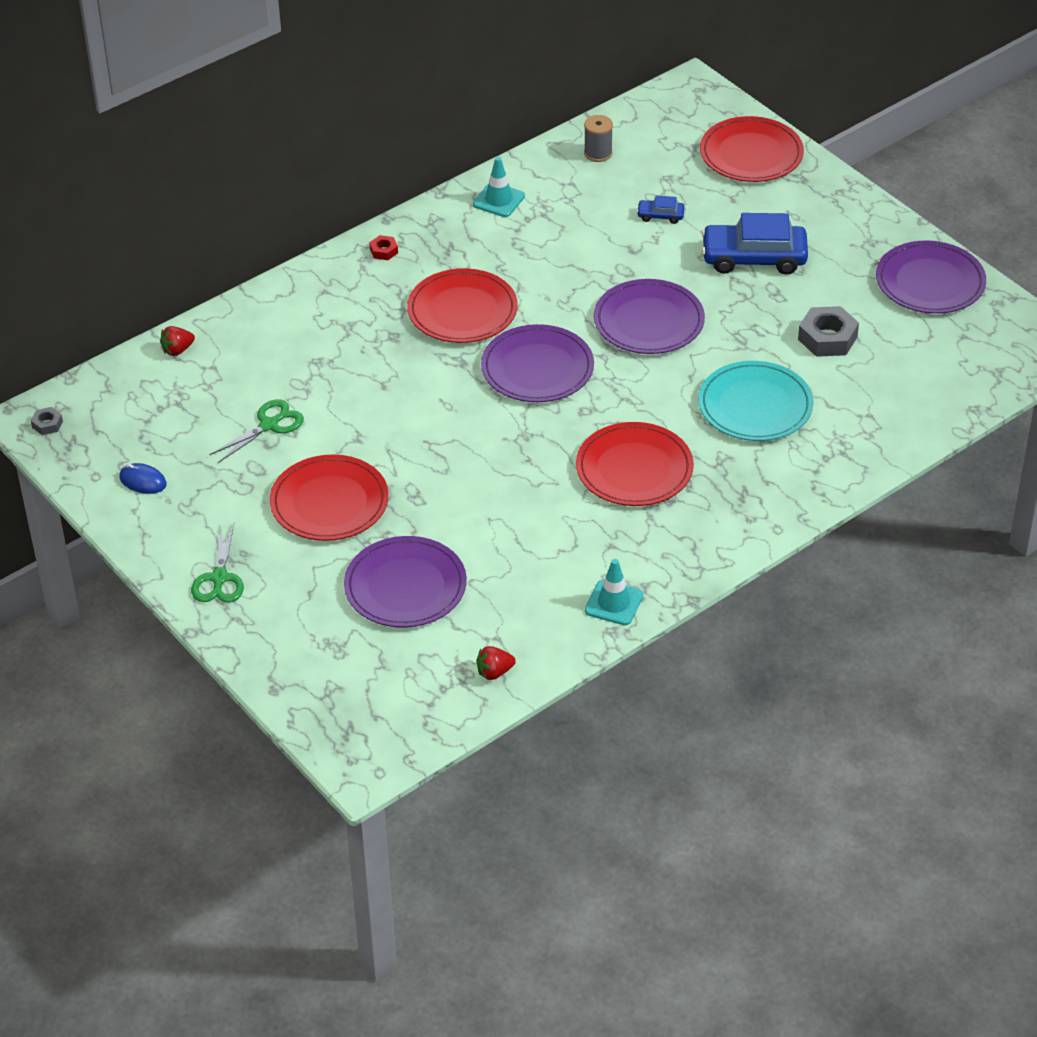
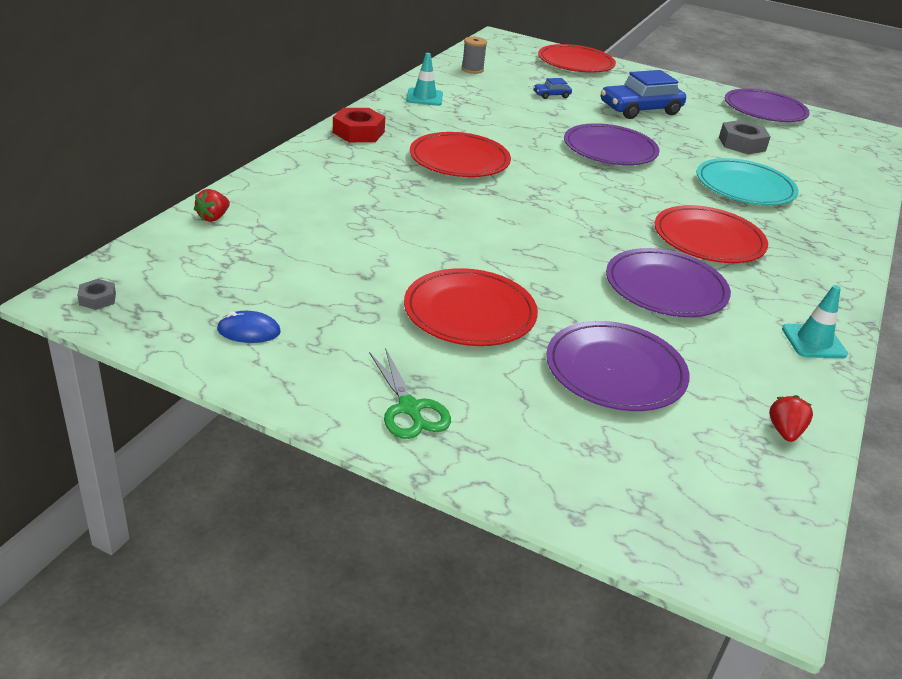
camera: 30 degrees left, 10 degrees down
(269, 425) = (354, 260): green scissors -> none
(384, 251) = (358, 132): red nut -> red nut, size x1.97
(494, 672) = (785, 431): red strawberry -> red strawberry turned 150 degrees clockwise
(537, 368) = (558, 187): purple plate -> purple plate (665, 288)

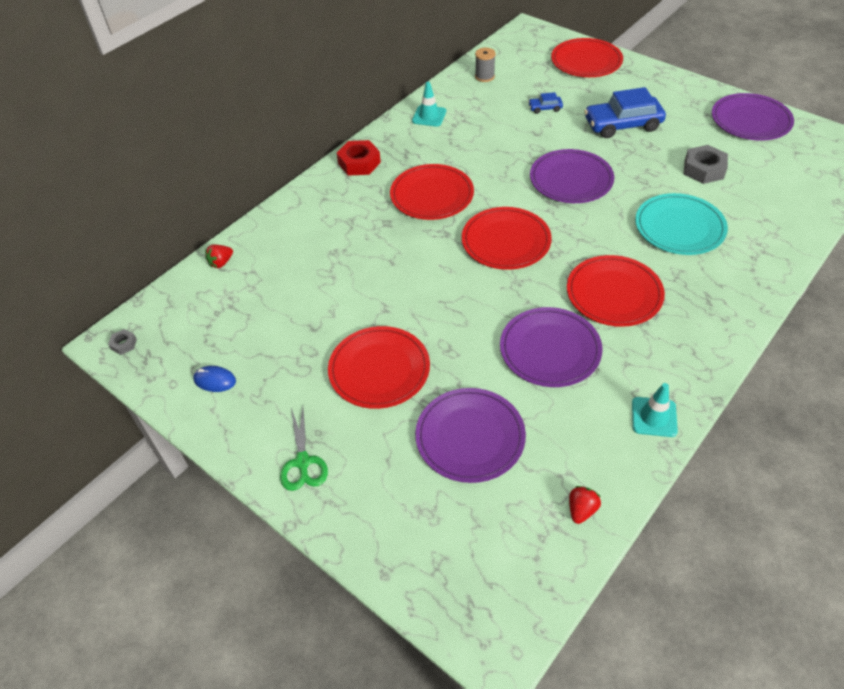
camera: 20 degrees right, 15 degrees up
(565, 197) = (506, 241): none -> red plate

